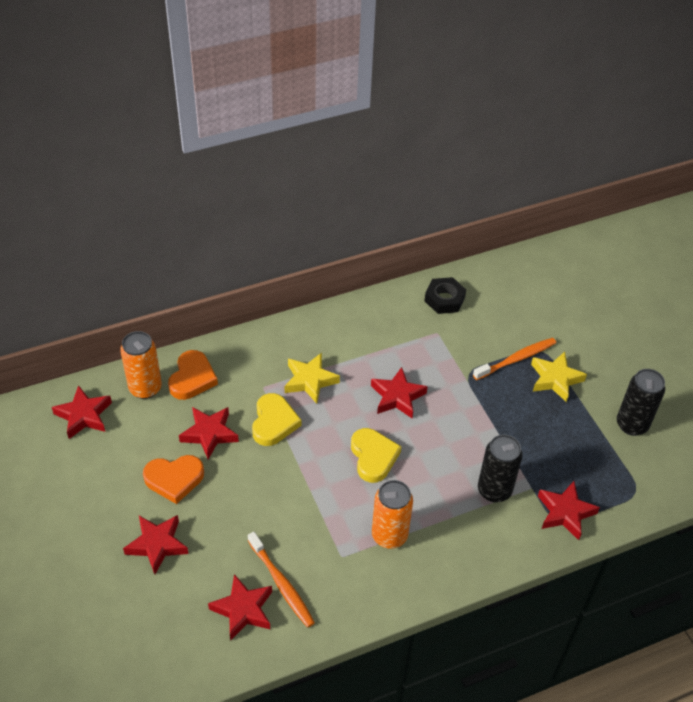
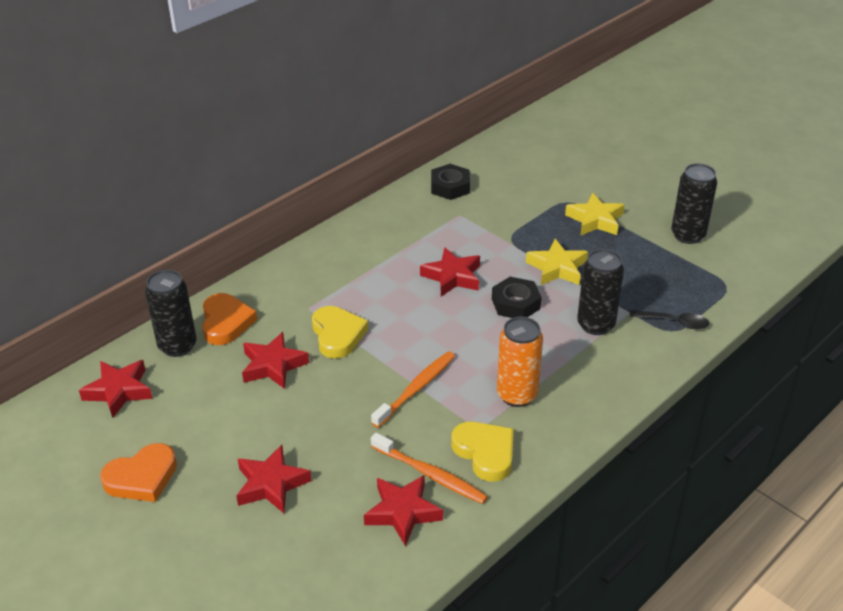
camera: 20 degrees left, 10 degrees down
(145, 388) = (177, 346): orange can -> black can
(174, 479) = (256, 418): orange heart -> orange heart (142, 477)
(310, 380) = (354, 289): yellow star -> yellow star (557, 268)
(373, 457) = (459, 333): yellow heart -> yellow heart (485, 453)
(437, 443) = (515, 303): none -> black nut
(516, 359) = (549, 215): orange toothbrush -> orange toothbrush (416, 389)
(565, 513) = (674, 322): red star -> black spoon

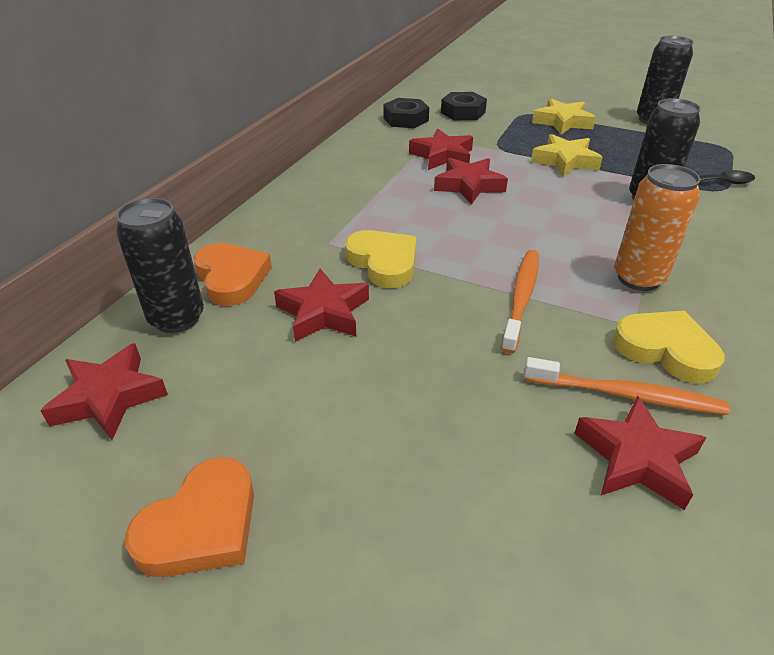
camera: 20 degrees left, 0 degrees up
(271, 484) = (420, 473): red star -> red star (442, 156)
(515, 303) = (554, 196): black nut -> black nut (463, 112)

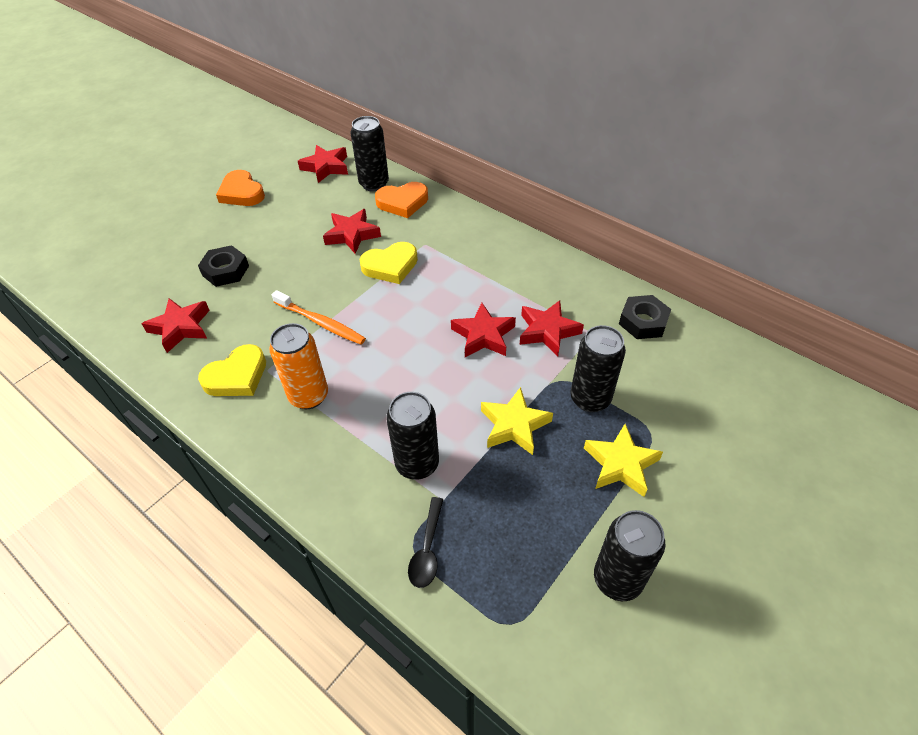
camera: 105 degrees right, 10 degrees up
(463, 112) = (660, 374): black nut -> black nut (225, 271)
(509, 135) = (590, 399): none -> black can
(626, 395) = (217, 341): orange toothbrush -> none

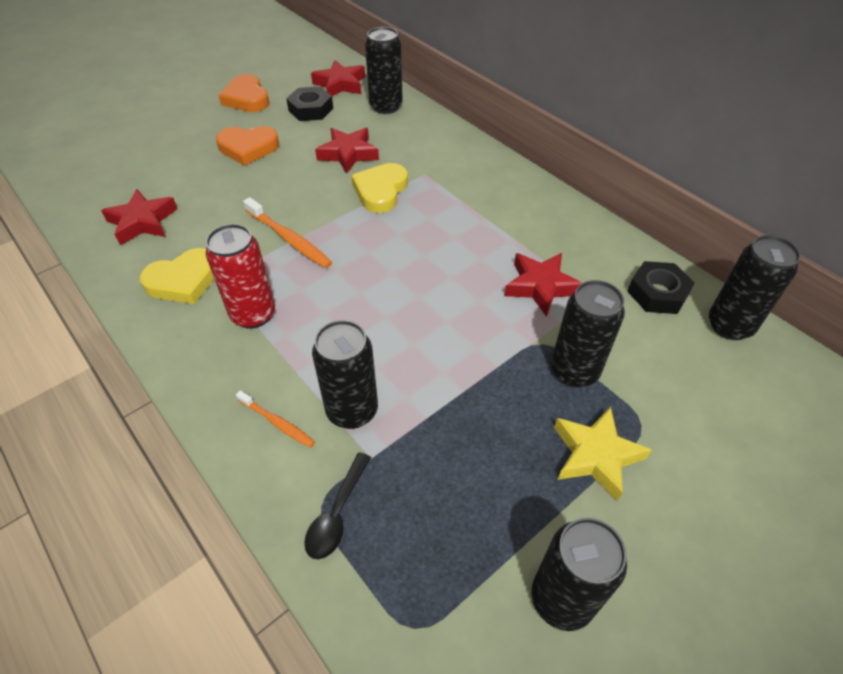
camera: 10 degrees right, 0 degrees up
(225, 271) = (206, 172): black nut -> black nut (311, 109)
(309, 396) = (253, 314): orange can -> red can
(357, 485) = (277, 423): none -> orange toothbrush
(390, 266) = (381, 191): yellow heart -> yellow heart turned 120 degrees clockwise
(402, 202) = (411, 129): orange heart -> orange heart (248, 148)
(483, 335) = (465, 280): red star -> none
(514, 425) = (476, 386): yellow star -> none
(704, 340) = (729, 326): none -> black can

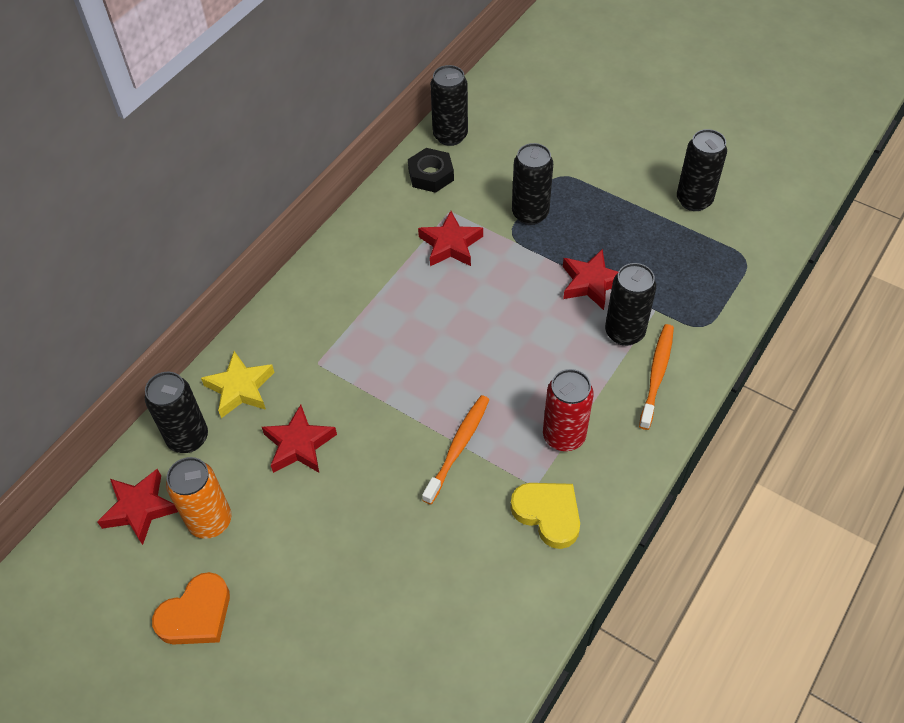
camera: 105 degrees left, 5 degrees up
(142, 222) = (481, 604): red star -> red star (591, 283)
(248, 148) = (313, 558): orange heart -> none
(277, 423) = (657, 375): orange toothbrush -> orange toothbrush, size x1.64
(311, 109) = (210, 521): black nut -> orange can
(337, 514) = (703, 315): black spoon -> none
(381, 191) = (358, 393): yellow heart -> none
(595, 455) = (594, 195): yellow star -> yellow star (240, 388)

